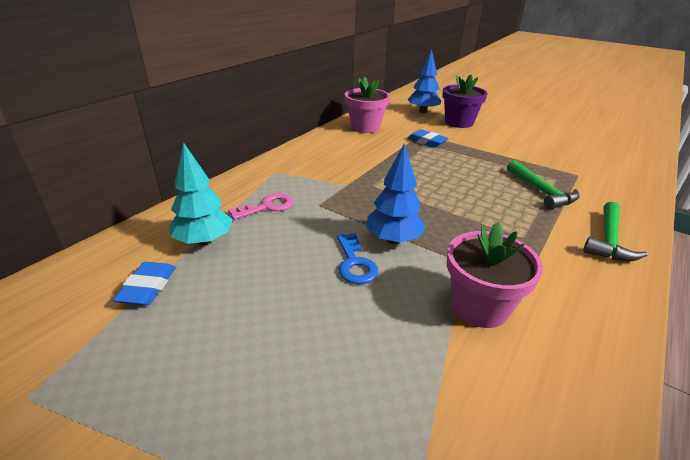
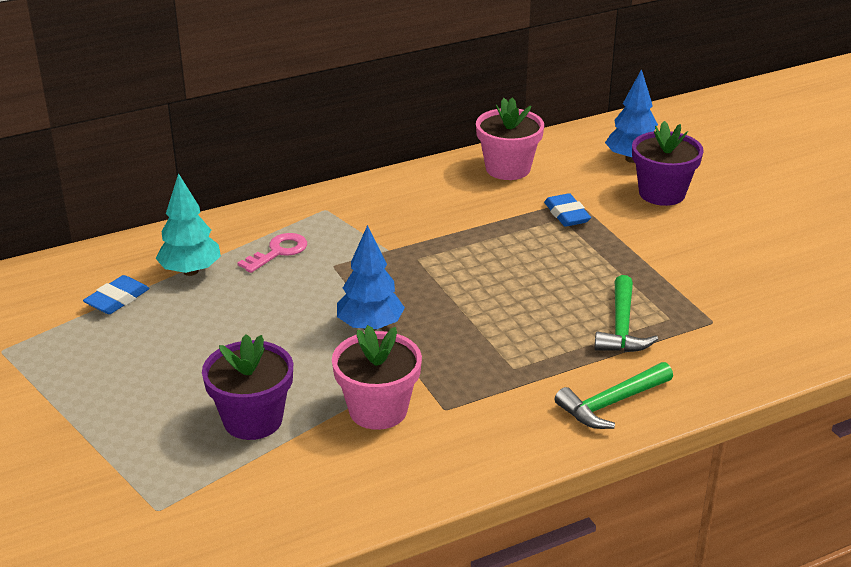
camera: 30 degrees right, 0 degrees up
(267, 207) = (278, 252): pink key -> pink key turned 45 degrees counterclockwise
(355, 263) = (307, 336): blue key -> none
(389, 364) = (253, 420): none -> purple flower pot

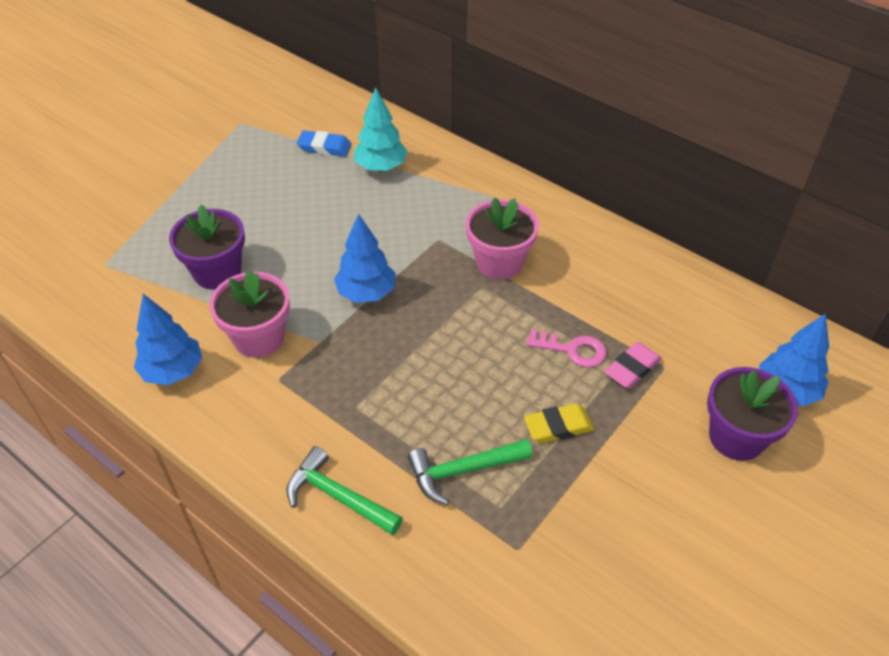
camera: 65 degrees right, 15 degrees up
(278, 252) = (436, 201): pink key -> pink key (572, 350)
(381, 482) = (173, 371): none -> blue tree
(508, 168) = (681, 297): pink flower pot -> pink flower pot (499, 262)
(566, 214) = (632, 368): blue eraser -> pink eraser
(604, 267) = (558, 426): none -> yellow eraser

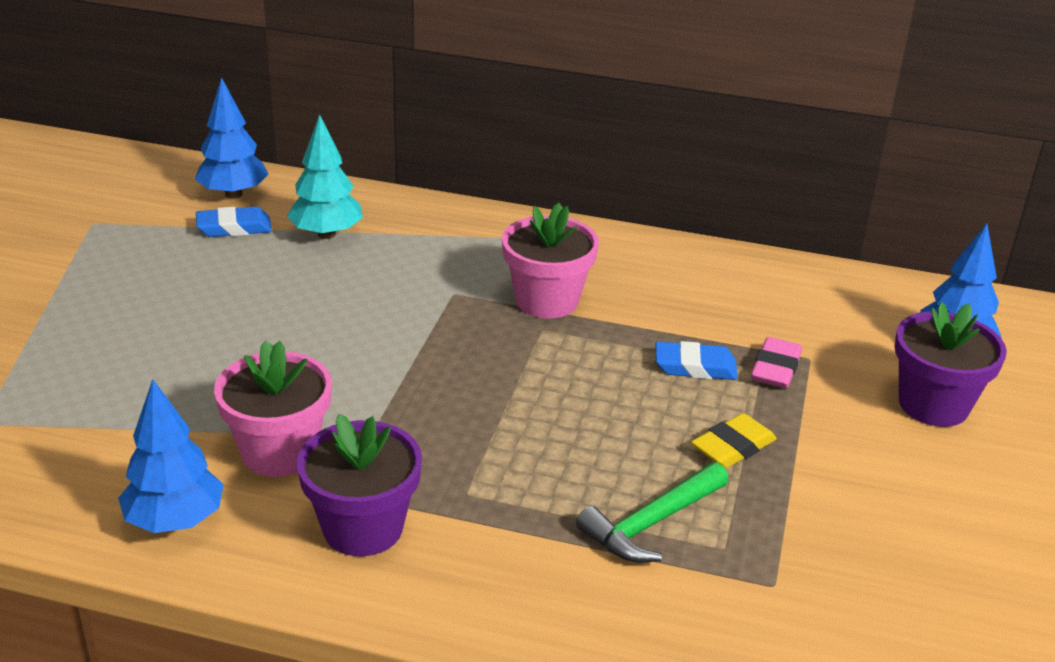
camera: 25 degrees left, 15 degrees down
(217, 272) = (168, 393): purple flower pot -> purple flower pot (363, 528)
(338, 496) = (510, 597): green hammer -> none
(366, 293) = (397, 369): blue tree -> blue tree (233, 194)
(572, 350) = (695, 367): pink key -> blue eraser

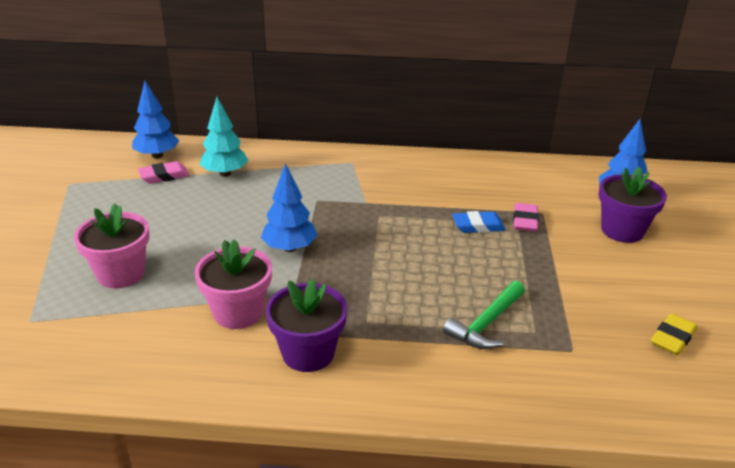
camera: 10 degrees left, 0 degrees up
(175, 521) = (183, 367): blue tree -> blue tree (290, 248)
(234, 228) = (164, 176): blue eraser -> pink eraser
(547, 300) = (375, 197): pink flower pot -> pink flower pot (121, 274)
(733, 447) = (517, 270): yellow eraser -> yellow eraser (672, 338)

